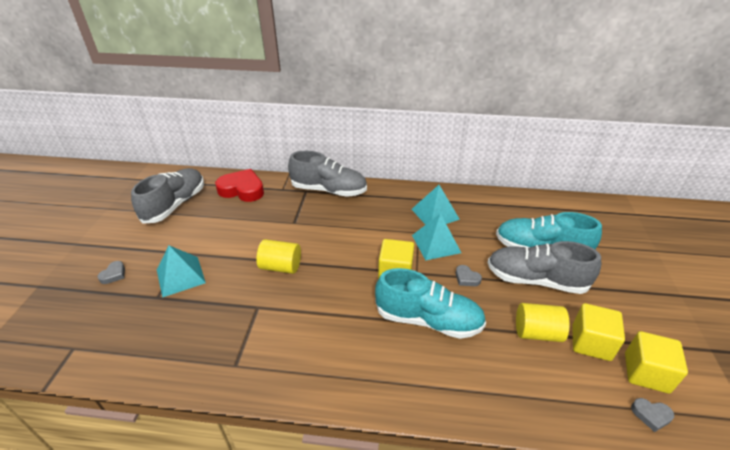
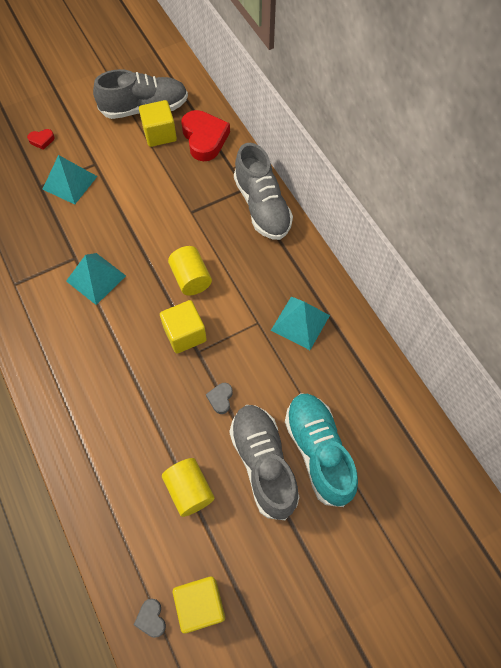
camera: 55 degrees right, 25 degrees up
(114, 274) = (42, 140): grey heart -> red heart
(281, 266) = (128, 242): yellow cylinder -> yellow cylinder (191, 278)
(428, 320) = (144, 392): turquoise shoe -> none
(436, 244) = (252, 347): turquoise pyramid -> turquoise pyramid (96, 278)
(591, 342) = (208, 543): yellow cube -> yellow cube (159, 134)

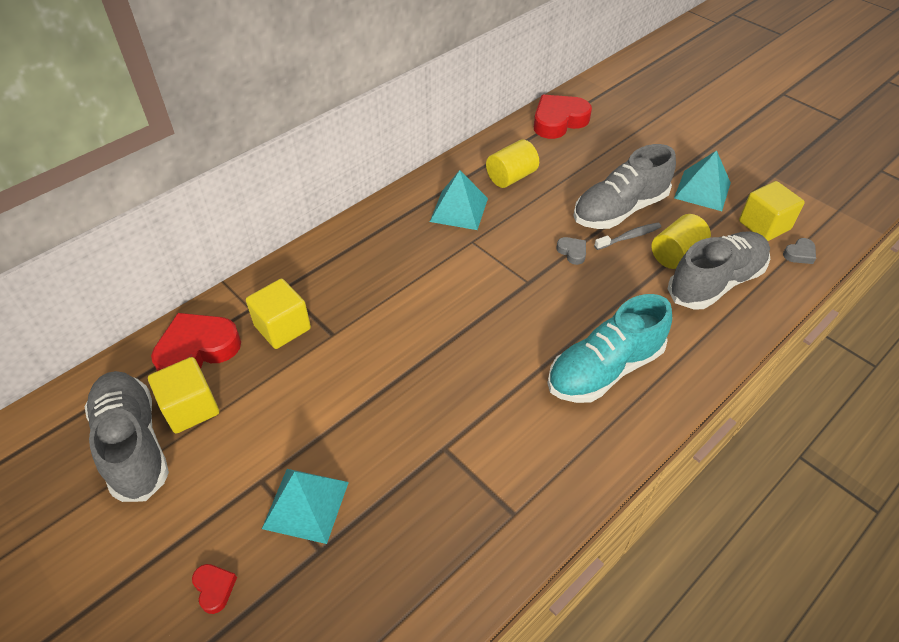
camera: 105 degrees left, 15 degrees down
(96, 278) = (468, 410): turquoise pyramid -> turquoise pyramid (702, 190)
(185, 334) = (511, 298): yellow cube -> yellow cube (282, 327)
(191, 278) = (435, 310): yellow cylinder -> yellow cylinder (511, 177)
(220, 399) = (572, 252): grey heart -> grey heart turned 120 degrees counterclockwise
(224, 457) = (629, 237): none -> grey toothbrush
(262, 207) = (310, 267): grey shoe -> grey shoe (715, 282)
(318, 451) = (587, 178): turquoise shoe -> turquoise shoe (604, 369)
(421, 458) = (558, 121): none -> red heart

